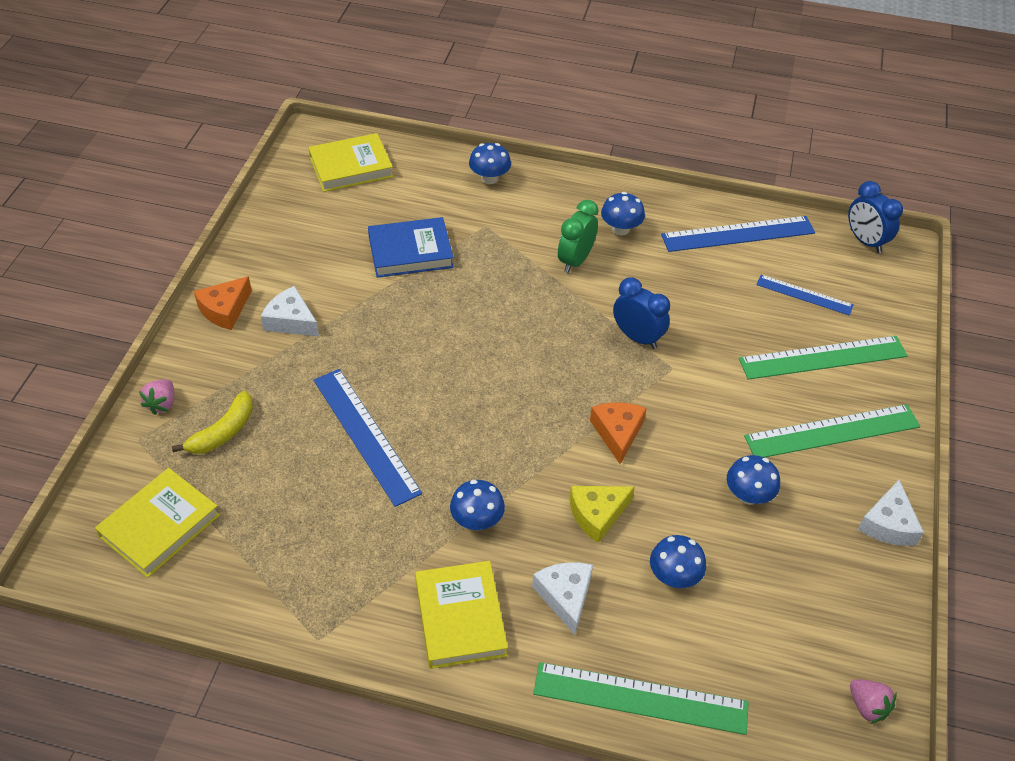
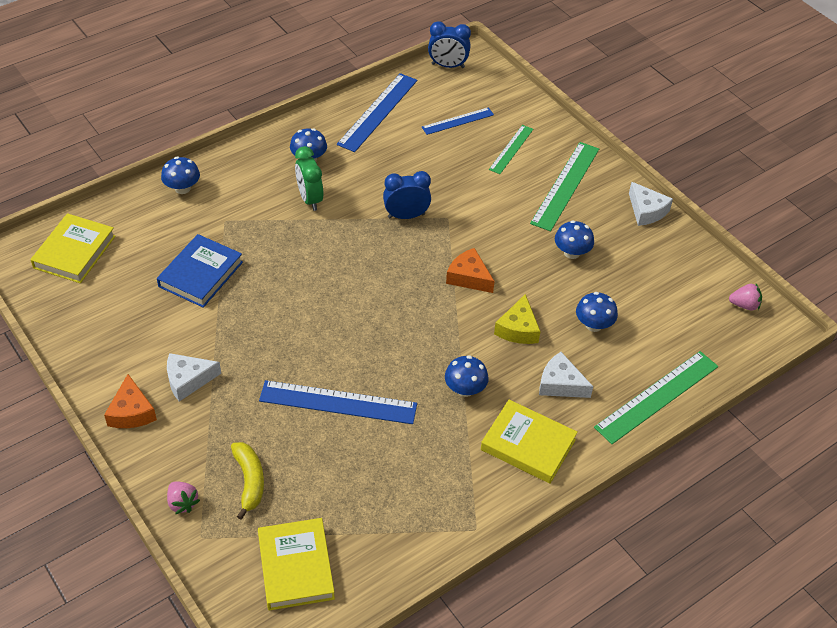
camera: 50 degrees left, 0 degrees up
(823, 357) = (511, 149): green ruler -> green ruler, size x0.59

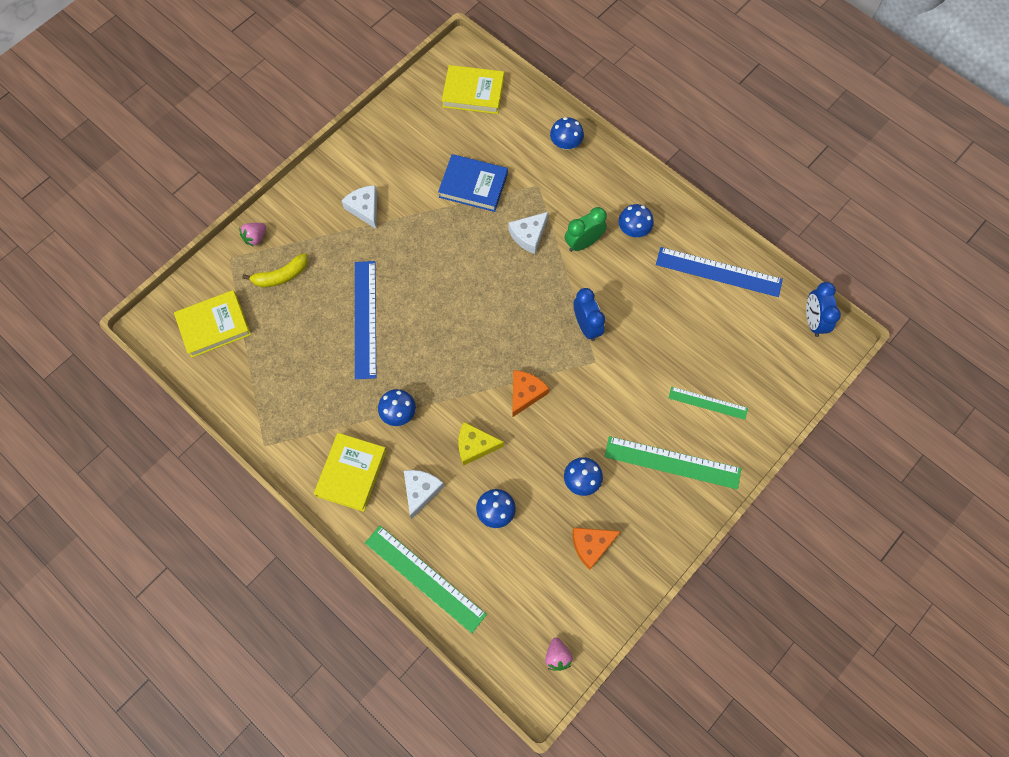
camera: 80 degrees right, 20 degrees up
(131, 412) = (328, 181): orange cheese -> orange cheese (591, 545)
(457, 121) = (731, 346): blue ruler -> none
(646, 211) = (661, 547): white cheese -> white cheese (529, 235)

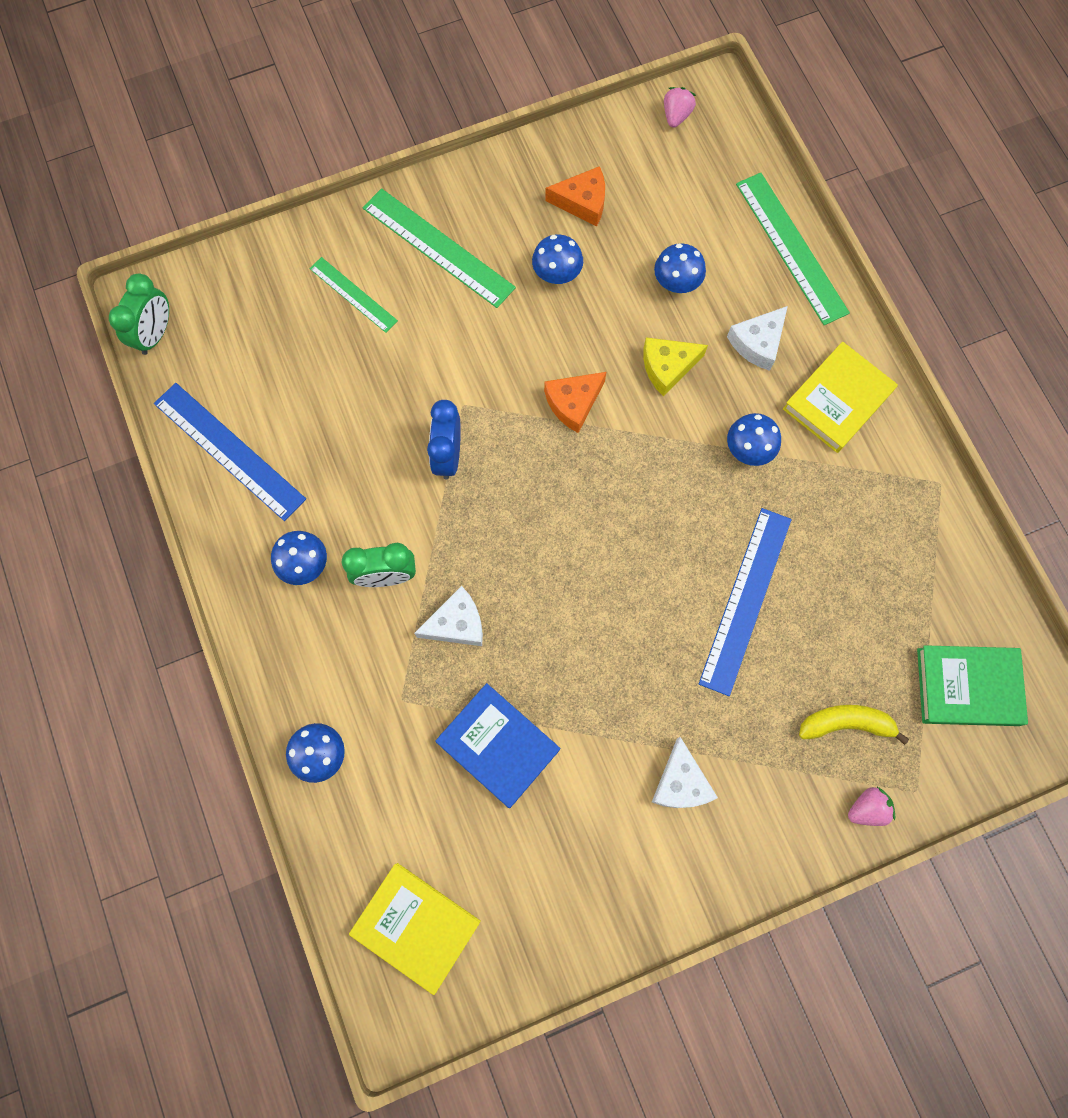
camera: 155 degrees left, 5 degrees up
(214, 325) = (967, 687): yellow book -> green book
(475, 446) = (667, 367): yellow cheese -> yellow cheese turned 135 degrees clockwise
(813, 321) = (155, 334): blue clock -> green clock

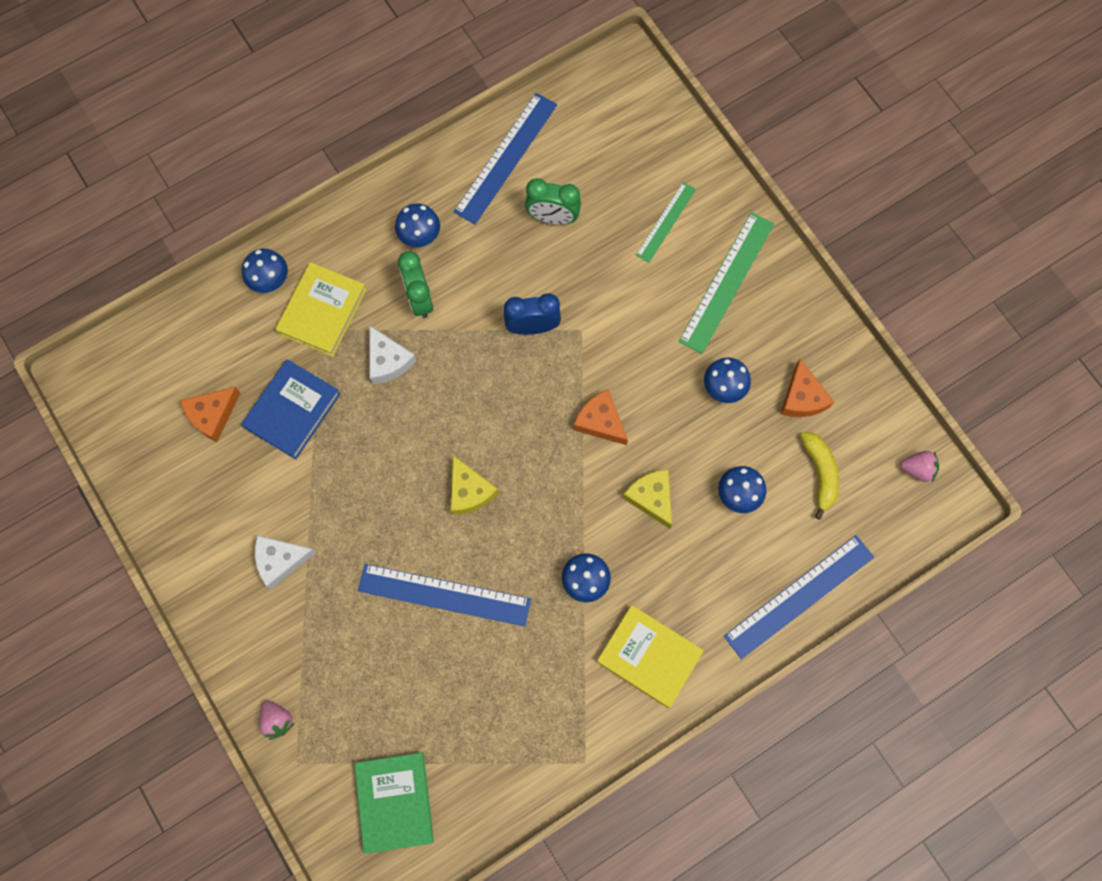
camera: 80 degrees right, 0 degrees up
(155, 334) = (597, 79): green clock -> green clock (553, 217)
(416, 926) = (148, 375): yellow book -> yellow book (322, 311)
(485, 847) = (212, 415): none -> orange cheese
(630, 555) = (469, 491): none -> yellow cheese
(757, 343) = (692, 576): white cheese -> none
(791, 248) = (799, 596): green ruler -> blue ruler
(846, 724) = (347, 695): yellow banana -> yellow banana (819, 473)

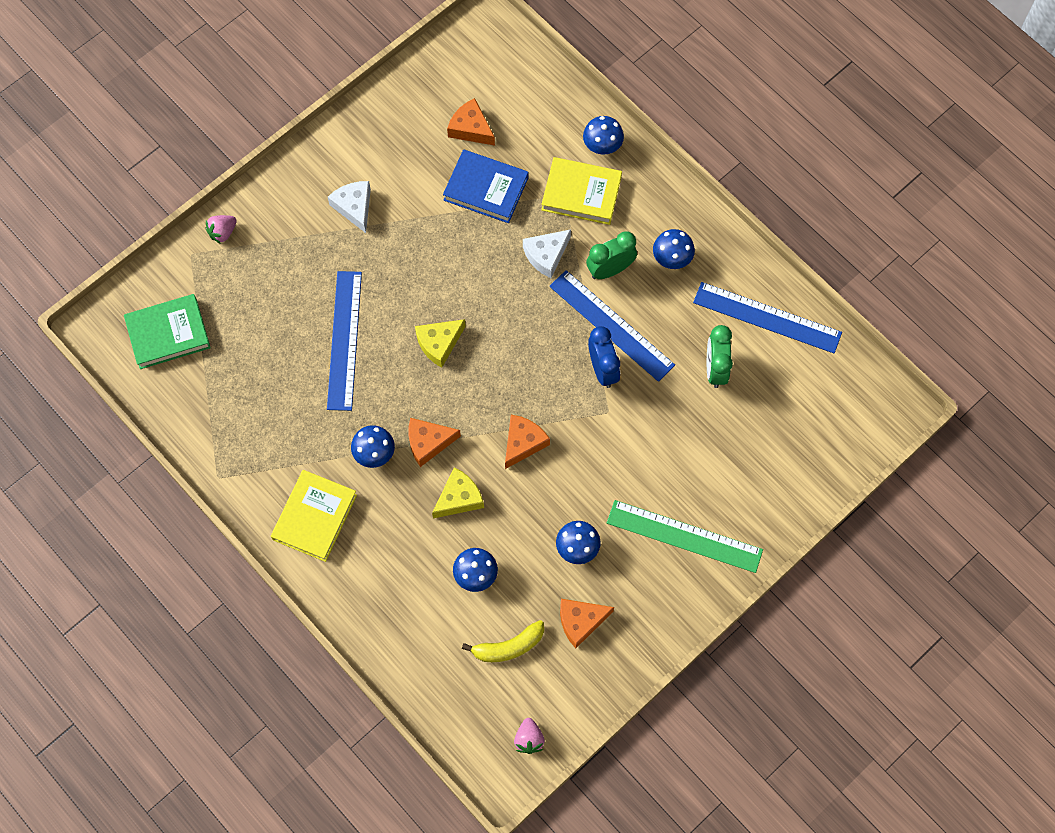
camera: 80 degrees right, 5 degrees down
(583, 520) = (428, 442): none -> orange cheese
(666, 222) = (734, 471): green ruler -> none
(799, 596) = (388, 641): blue ruler -> blue ruler (611, 325)

